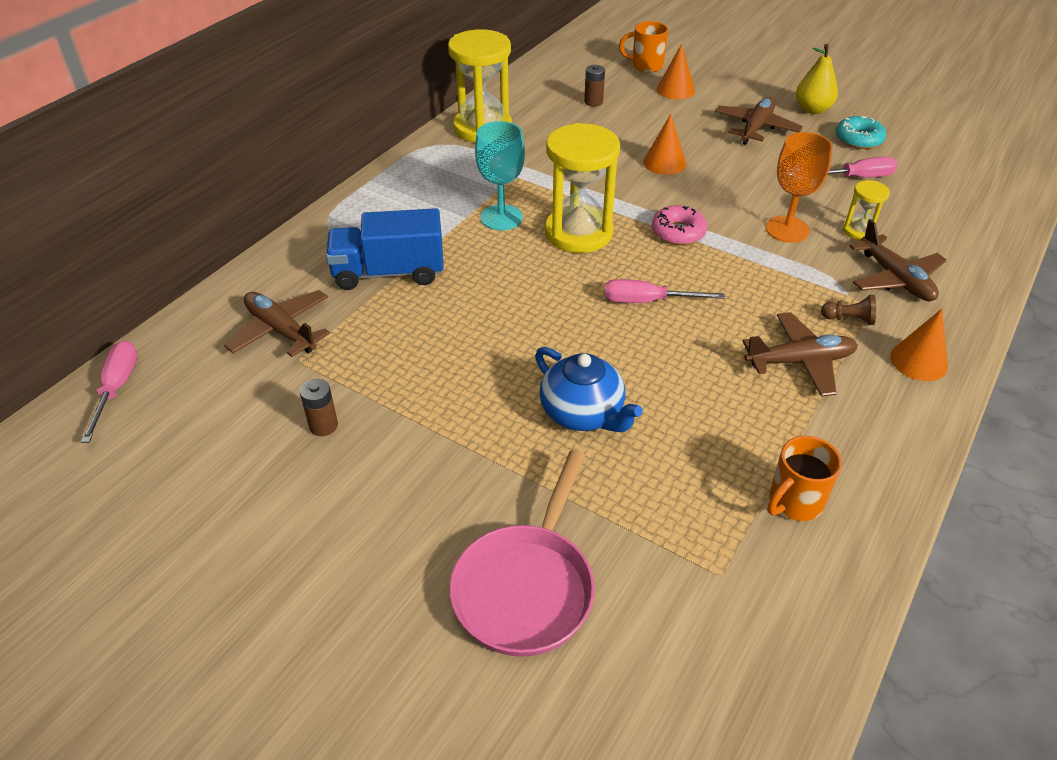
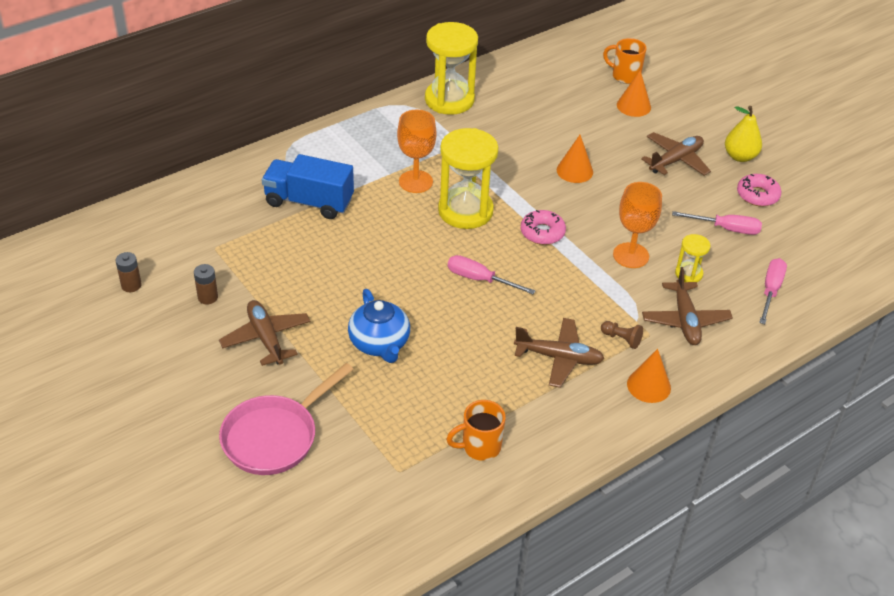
camera: 20 degrees right, 0 degrees up
(117, 388) = (94, 232): pink screwdriver -> pink screwdriver (770, 290)
(281, 330) = (214, 223): brown plane -> brown plane (266, 338)
(501, 217) = (415, 182): turquoise goblet -> orange goblet
(593, 102) = (555, 99): brown battery -> brown battery (131, 285)
(858, 139) = (757, 195): turquoise donut -> pink donut

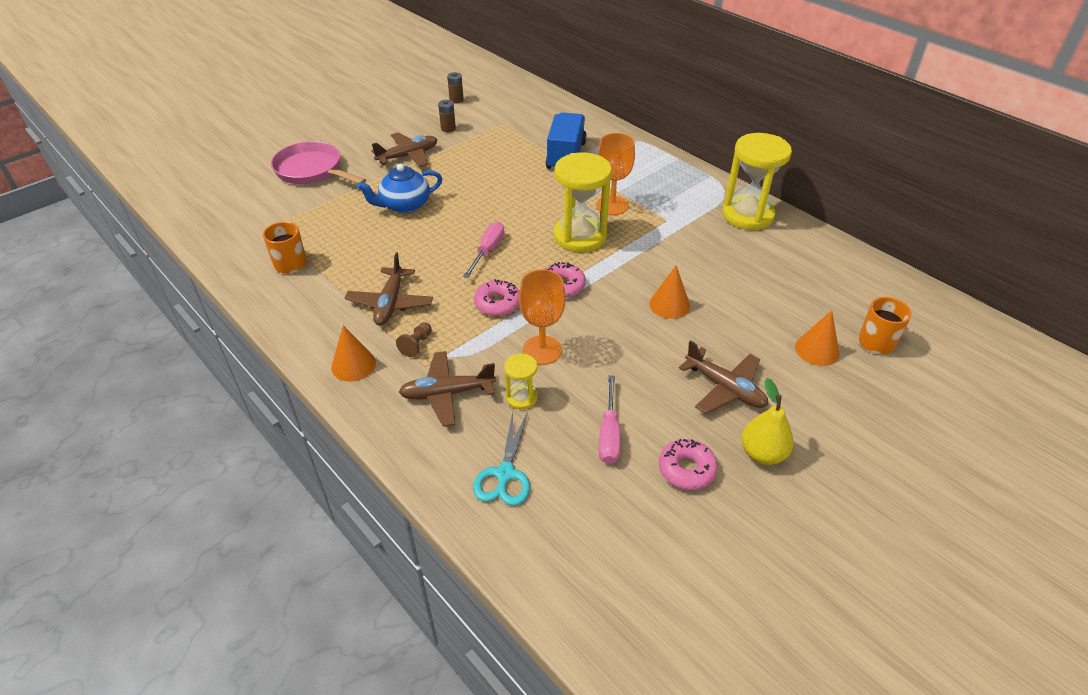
camera: 85 degrees right, 0 degrees up
(565, 278) = (497, 303): none -> pink donut
(770, 290) = (505, 474): pink screwdriver -> turquoise scissors

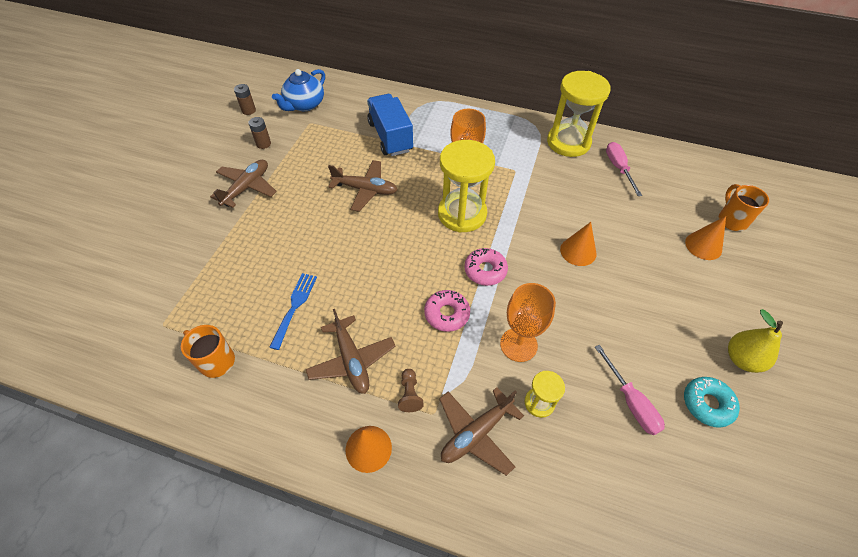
camera: 30 degrees left, 10 degrees up
(312, 170) = (158, 241): pink pan -> none
(377, 251) = (294, 306): none -> blue fork
(404, 205) = (284, 244): blue teapot -> blue teapot (304, 105)
(487, 251) = (397, 262): pink screwdriver -> pink screwdriver (618, 168)
(505, 474) = (586, 491): turquoise scissors -> none
(686, 469) = (707, 404): pink donut -> turquoise donut
(725, 388) = (674, 312): brown plane -> brown plane (365, 190)

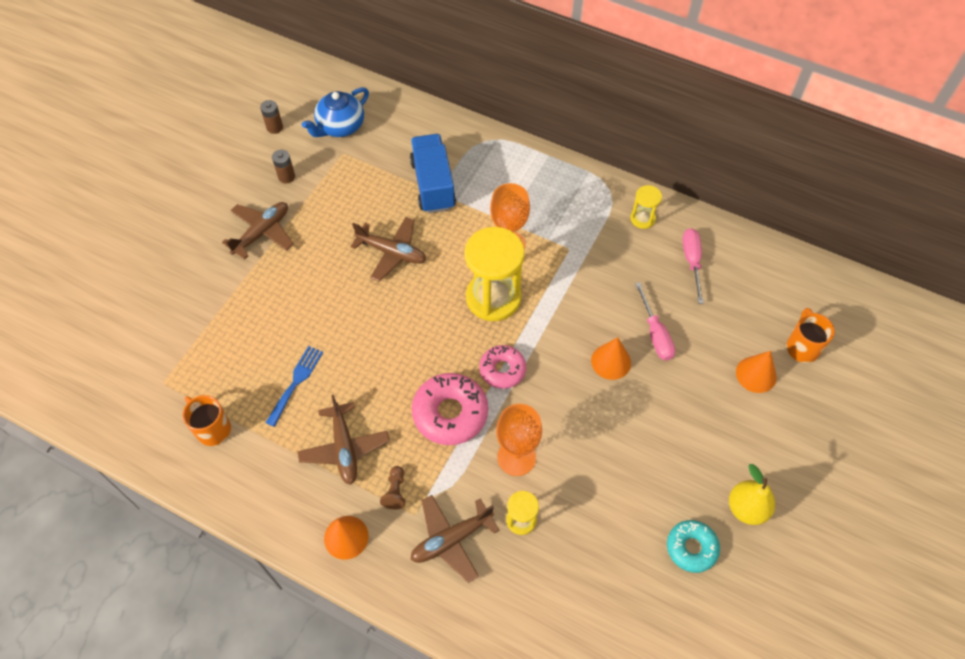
camera: 10 degrees right, 5 degrees up
(447, 314) = (450, 413): pink donut -> pink donut, size x1.58
(568, 142) = (642, 218): yellow hourglass -> yellow hourglass, size x0.48
(630, 402) = (613, 533): pink screwdriver -> pink screwdriver (655, 334)

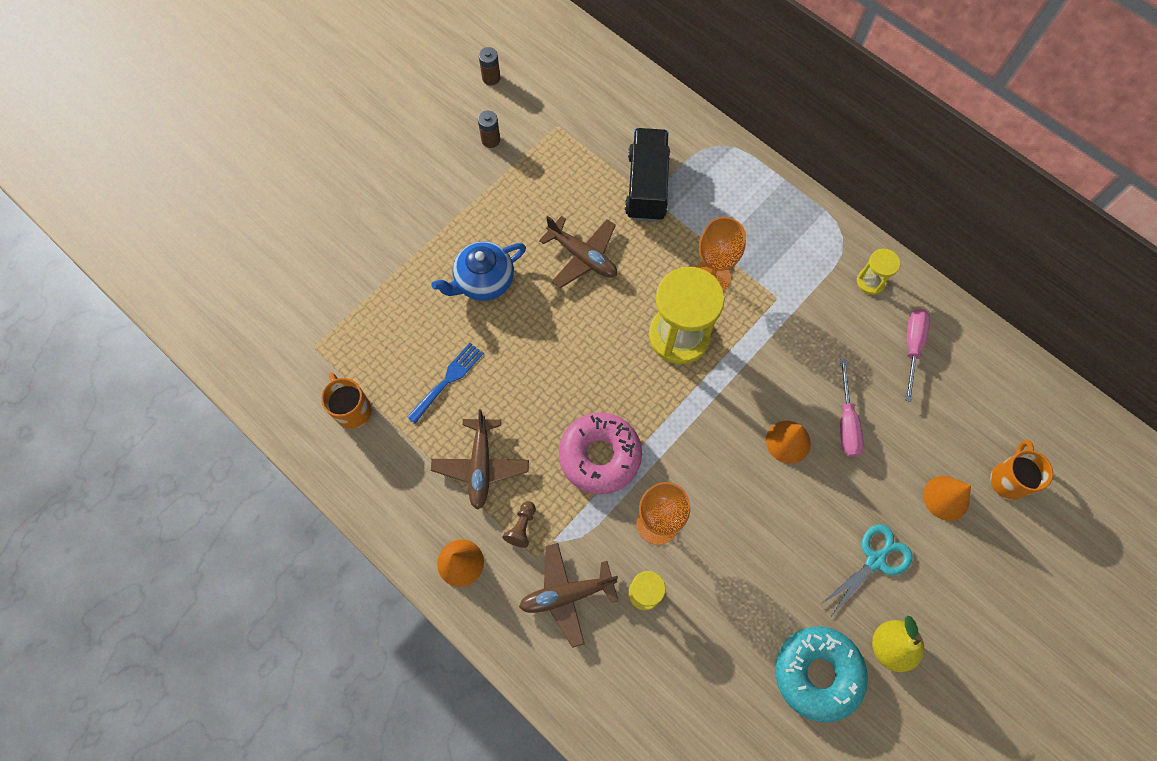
camera: 15 degrees right, 10 degrees up
(262, 233) = (450, 200): brown plane -> none
(340, 127) = (562, 93): blue teapot -> blue teapot (483, 281)
(433, 185) = (646, 186): blue truck -> black truck
(502, 370) = (667, 421): pink donut -> none
(691, 548) = (817, 673): turquoise donut -> turquoise donut, size x1.58
(712, 440) = (875, 560): none -> turquoise scissors

